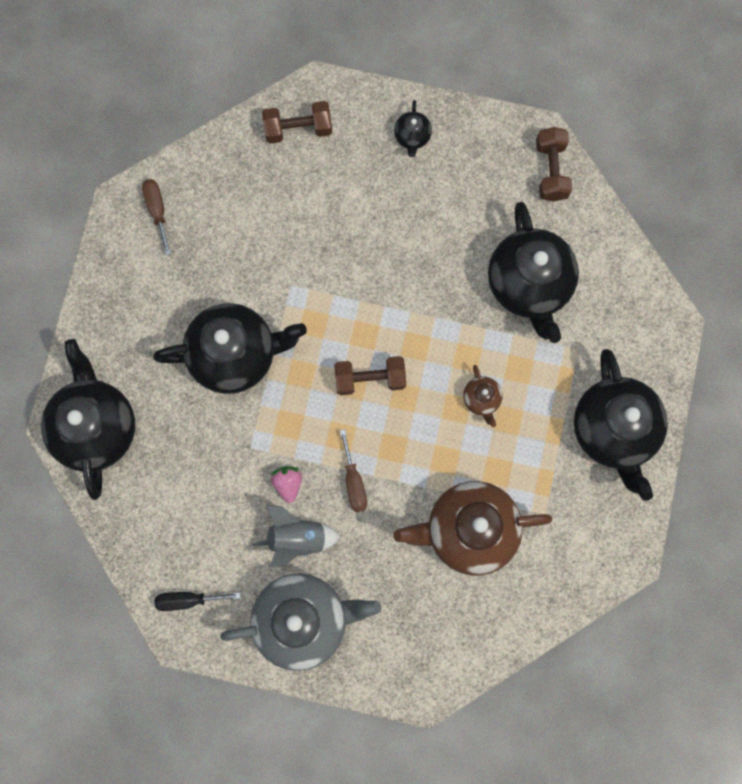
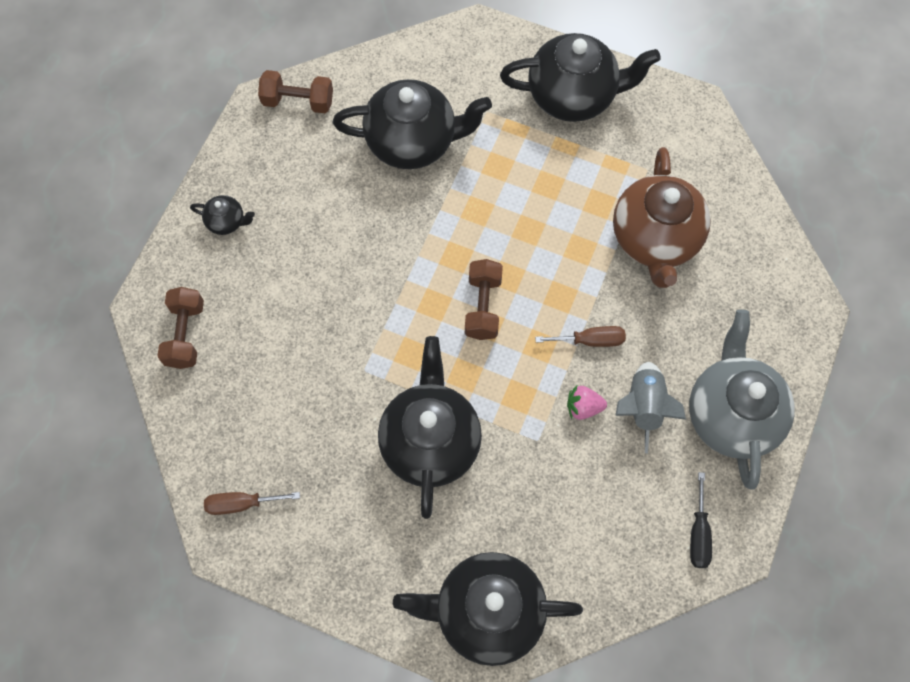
camera: 80 degrees left, 10 degrees down
(481, 399) = (523, 205): brown teapot -> none

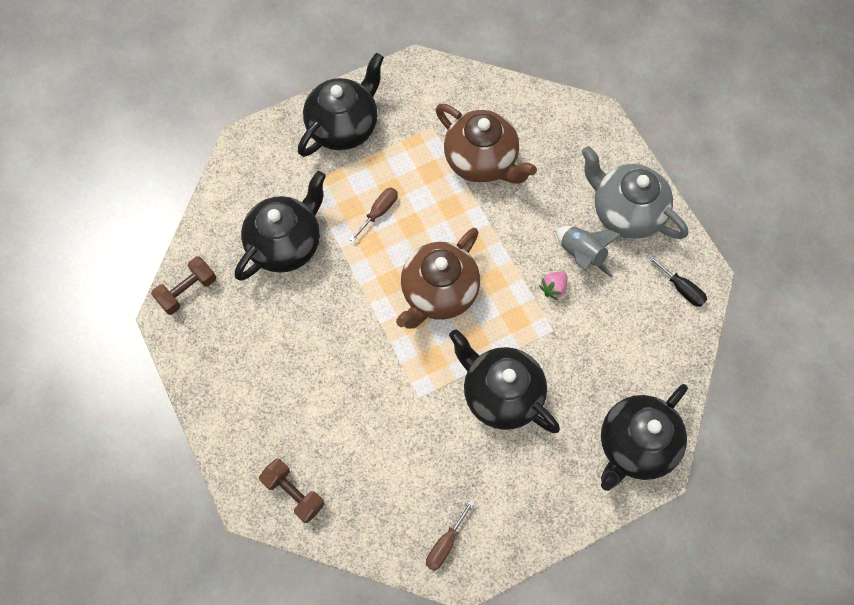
camera: 50 degrees left, 0 degrees up
(227, 222) = (234, 404): black teapot -> none
(483, 306) = (438, 292): brown dumbbell -> brown teapot
(590, 340) = (515, 249): brown screwdriver -> brown screwdriver (379, 212)

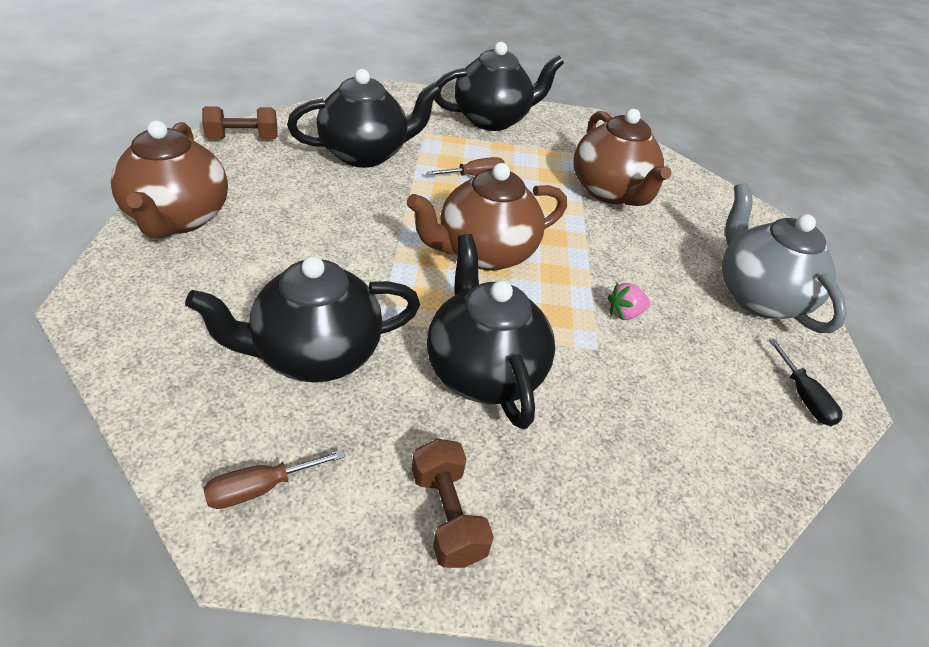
camera: 25 degrees right, 25 degrees down
(227, 402) = (178, 218): none -> brown teapot
(294, 493) = (146, 322): brown dumbbell -> brown dumbbell (447, 515)
(581, 255) = (679, 304): grey rocket -> none
(635, 445) = (640, 537): black teapot -> black teapot (315, 354)

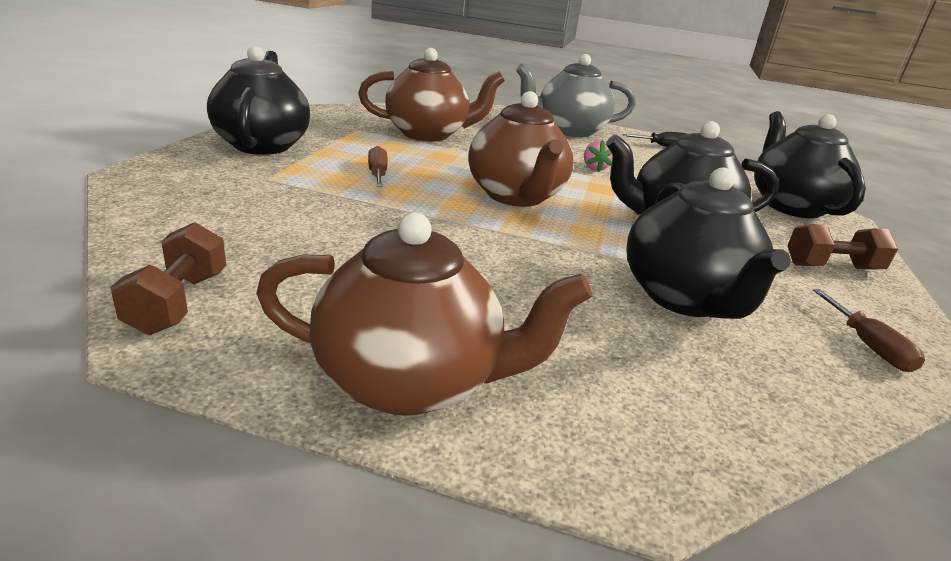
camera: 75 degrees left, 15 degrees down
(365, 154) = (296, 219): black teapot -> black teapot (791, 206)

